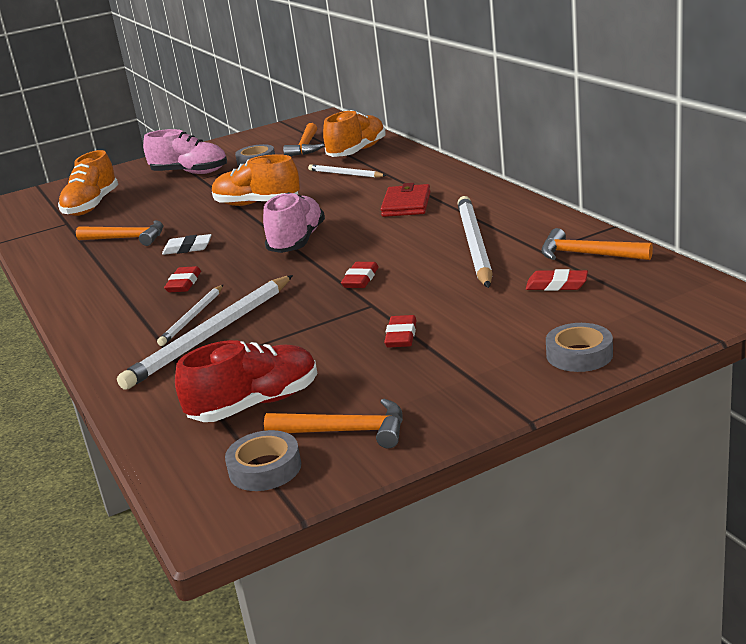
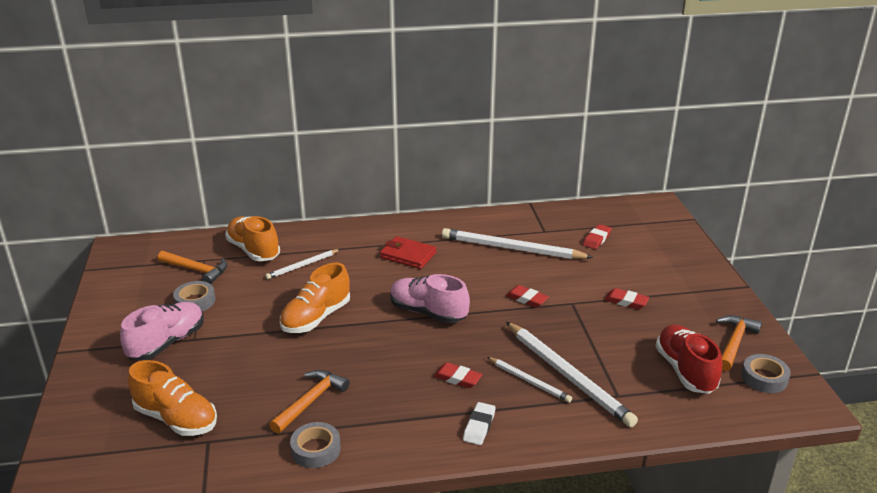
camera: 75 degrees left, 5 degrees up
(187, 248) = (379, 368): white eraser -> white eraser (479, 426)
(579, 355) = (686, 255): grey tape -> grey tape (316, 449)
(587, 254) = (563, 220): orange hammer -> none

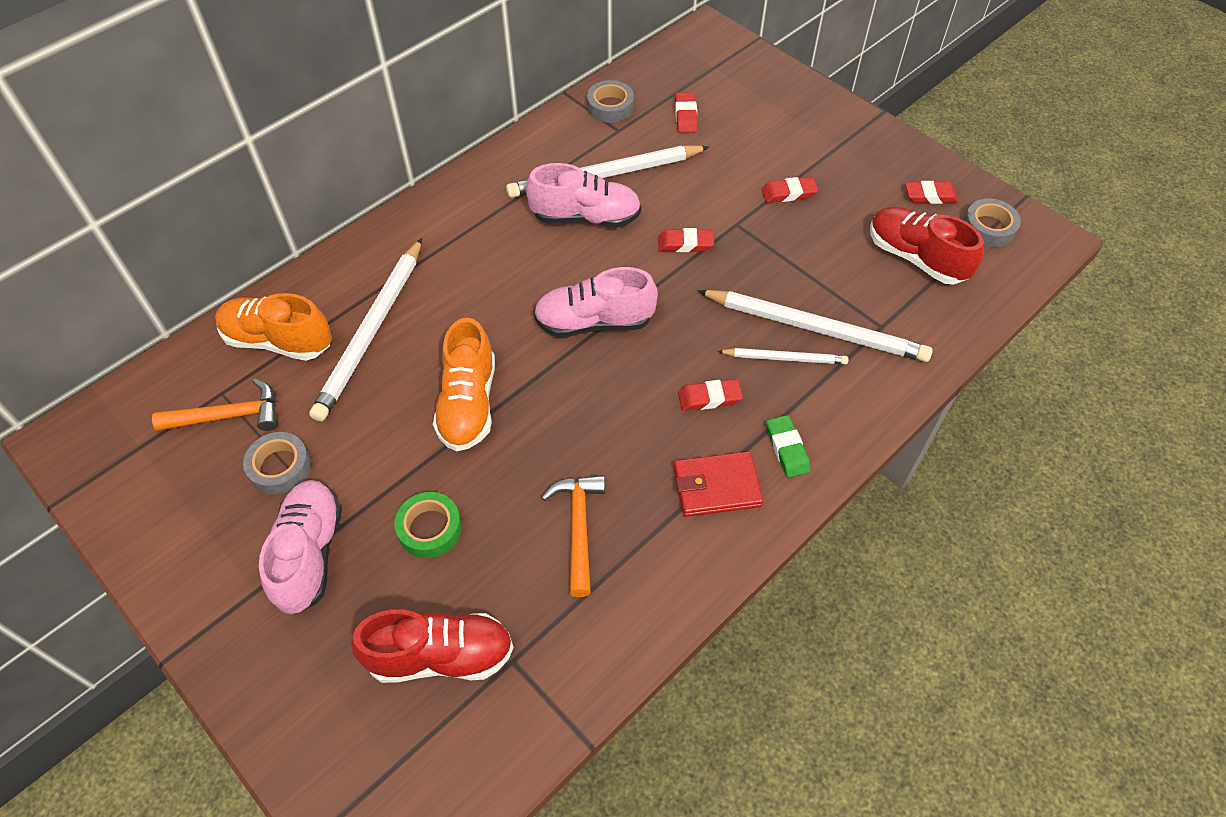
camera: 35 degrees left, 25 degrees up
(176, 419) = (441, 656): orange shoe -> red shoe
(234, 361) = (429, 528): none -> green tape
(302, 266) = (371, 332): white pencil -> white pencil, size x1.87
(316, 449) = (647, 589): grey tape -> grey tape (610, 106)
(408, 255) = (491, 246): red wallet -> red wallet (716, 486)
(478, 263) = (586, 217): none -> pink shoe
(479, 426) = (787, 449): white eraser -> green eraser
(734, 343) = (930, 196): orange hammer -> red eraser

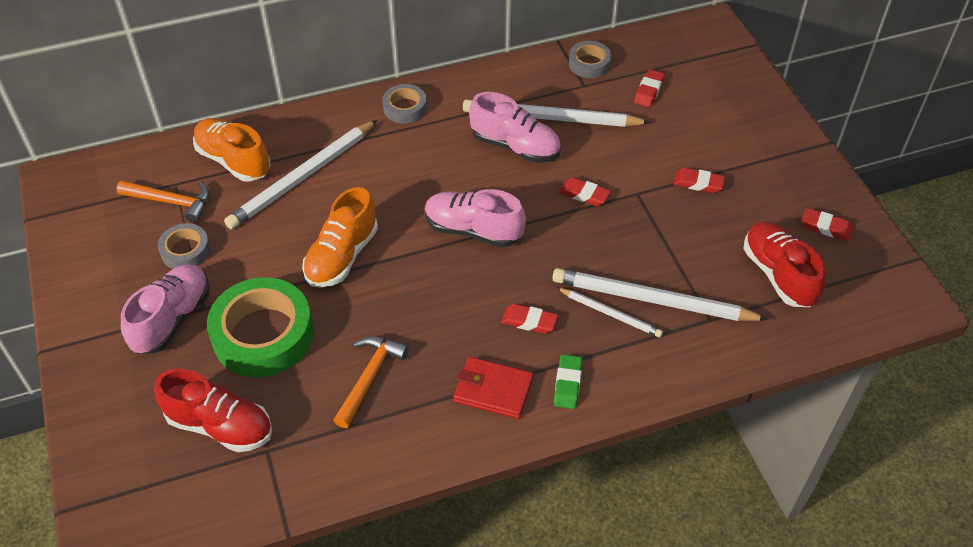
camera: 25 degrees right, 5 degrees down
(429, 528) = (263, 334): green tape -> green tape, size x1.94
(816, 328) = (652, 300): white pencil -> white pencil turned 150 degrees clockwise
(988, 227) = (863, 272): grey tape -> grey tape (405, 108)

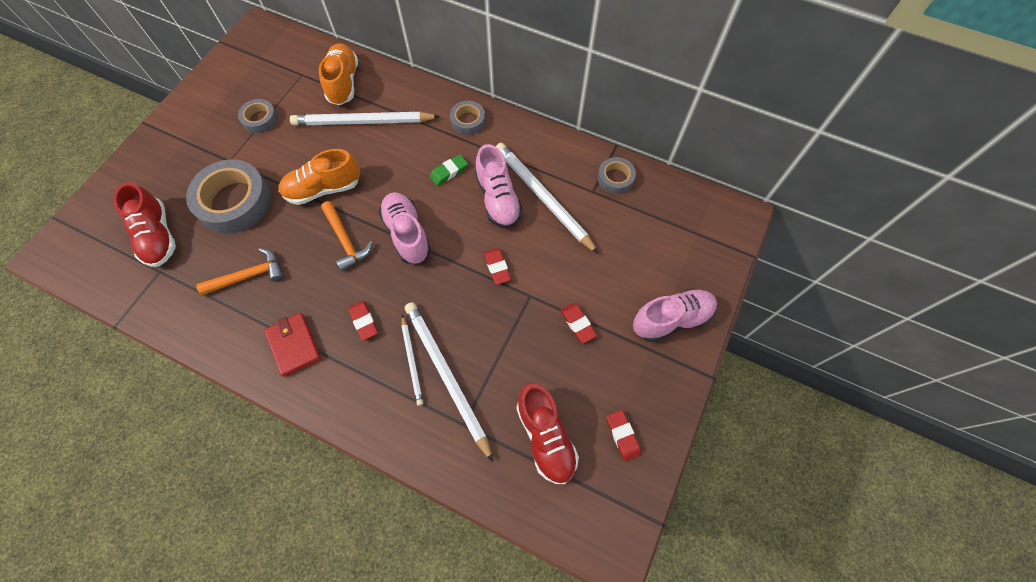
camera: 45 degrees right, 15 degrees up
(171, 202) = (287, 84): orange hammer -> orange hammer (345, 240)
(172, 319) = (209, 154): pink shoe -> pink shoe (671, 319)
(263, 334) = (234, 202): green tape -> grey tape
(567, 384) = (334, 382): green eraser -> green eraser (449, 172)
(648, 91) = (630, 229): red eraser -> none
(778, 274) = (545, 437): red shoe -> red shoe turned 135 degrees clockwise

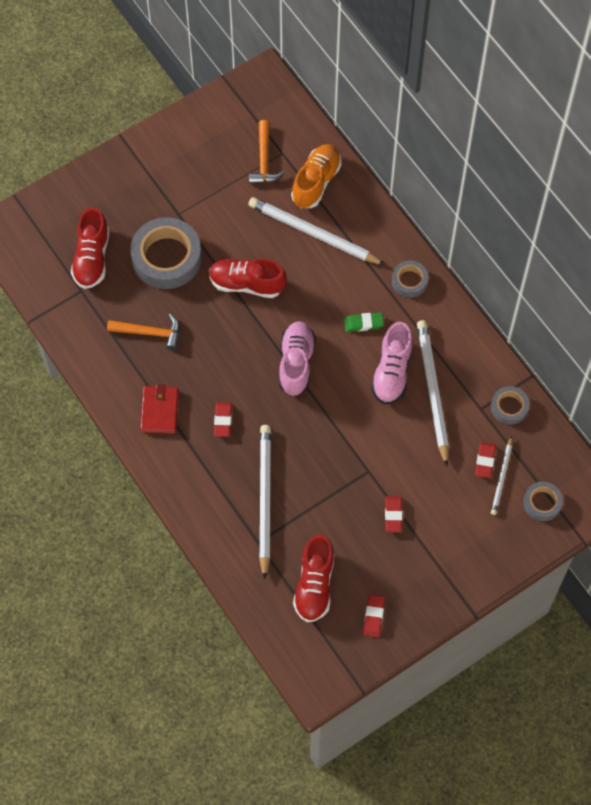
camera: 30 degrees right, 0 degrees up
(260, 119) = (223, 184): grey tape -> grey tape (542, 503)
(323, 189) = (246, 284): orange shoe -> red shoe
(345, 240) = (242, 342): orange hammer -> orange hammer (264, 160)
(412, 361) = (244, 473): white pencil -> white pencil (502, 477)
(497, 267) = (355, 433): red eraser -> red eraser (485, 461)
(671, 319) = (473, 553): pink shoe -> none

